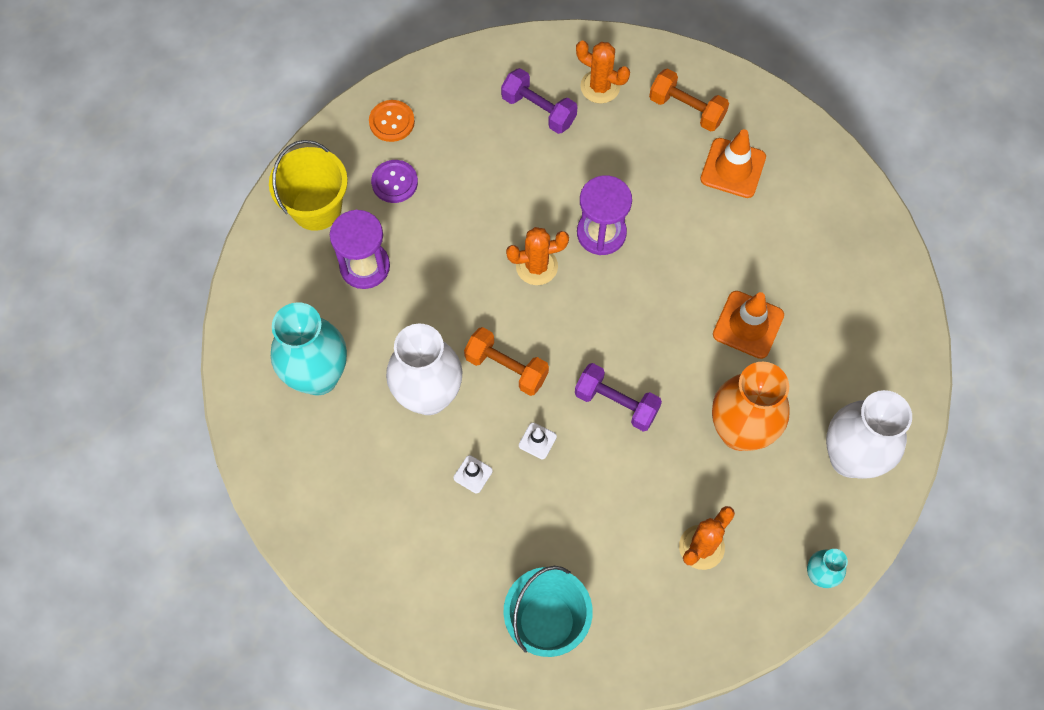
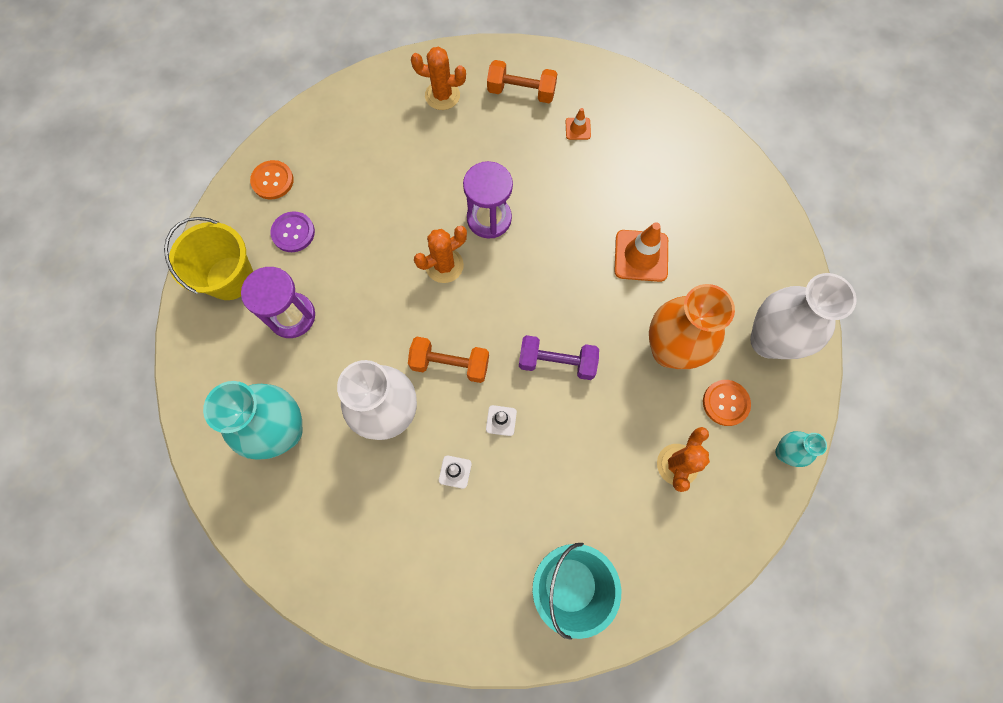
camera: 20 degrees left, 5 degrees up
(538, 110) = (397, 131): purple dumbbell -> none
(733, 168) = (578, 129): orange traffic cone -> orange traffic cone, size x0.50
(777, 504) = (725, 403): none -> orange button

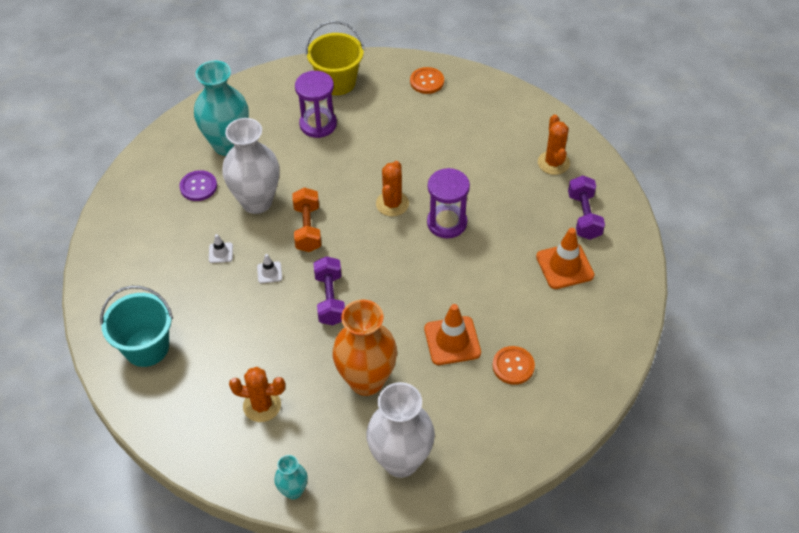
camera: 75 degrees right, 20 degrees down
(293, 232) = (387, 105): purple button -> purple button (198, 186)
(444, 265) = (392, 204): orange cactus -> orange cactus turned 60 degrees clockwise
(521, 92) = (584, 216): orange dumbbell -> purple dumbbell
(578, 129) = (564, 266): orange traffic cone -> orange traffic cone, size x1.99
(725, 403) = (328, 434): orange button -> orange button (513, 366)

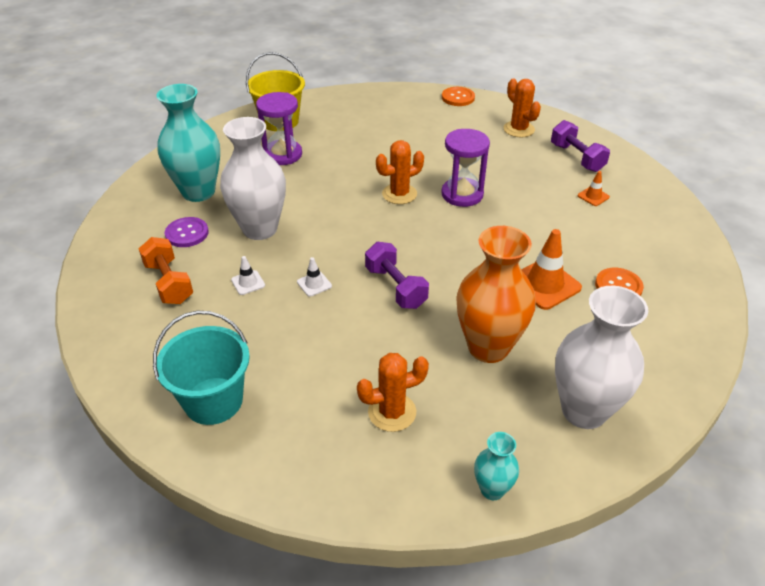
camera: 25 degrees left, 10 degrees down
(307, 228) = (329, 236): orange dumbbell -> orange dumbbell (169, 283)
(392, 204) = (399, 194): orange cactus -> orange cactus turned 75 degrees clockwise
(427, 81) = (363, 102): orange button -> orange button (458, 97)
(564, 266) = (593, 196): orange traffic cone -> orange traffic cone, size x0.50

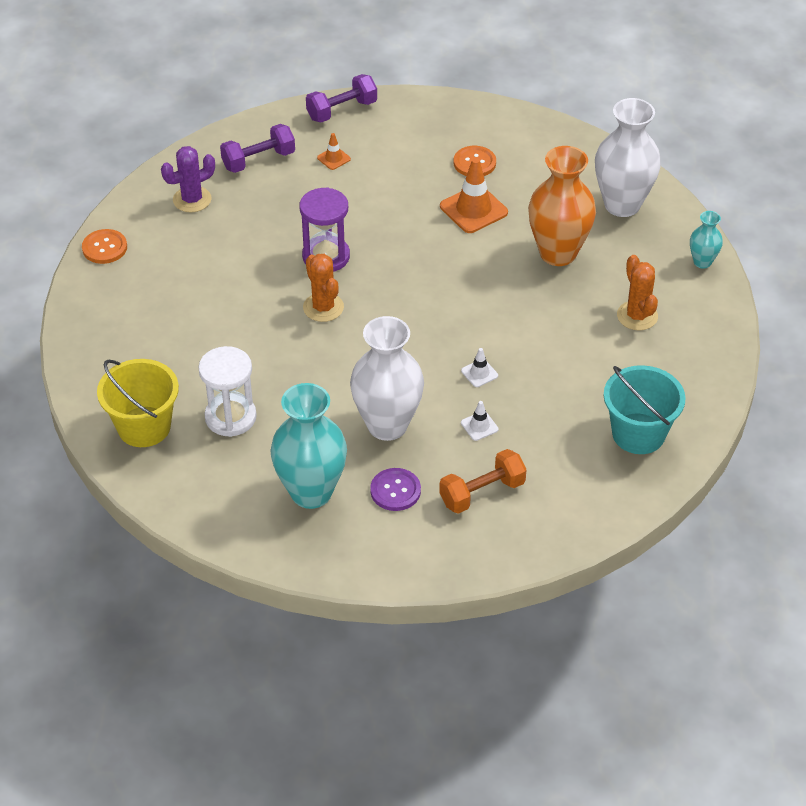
camera: 90 degrees left, 5 degrees up
(282, 154) = (230, 417): purple hourglass -> white hourglass
(395, 287) = (482, 312): purple dumbbell -> purple dumbbell (342, 110)
(519, 129) = (192, 199): orange cactus -> purple cactus

